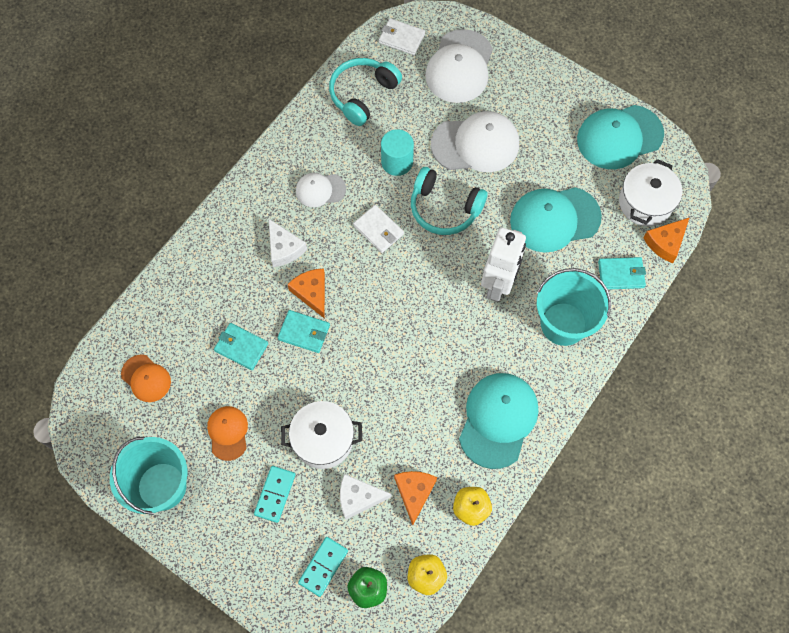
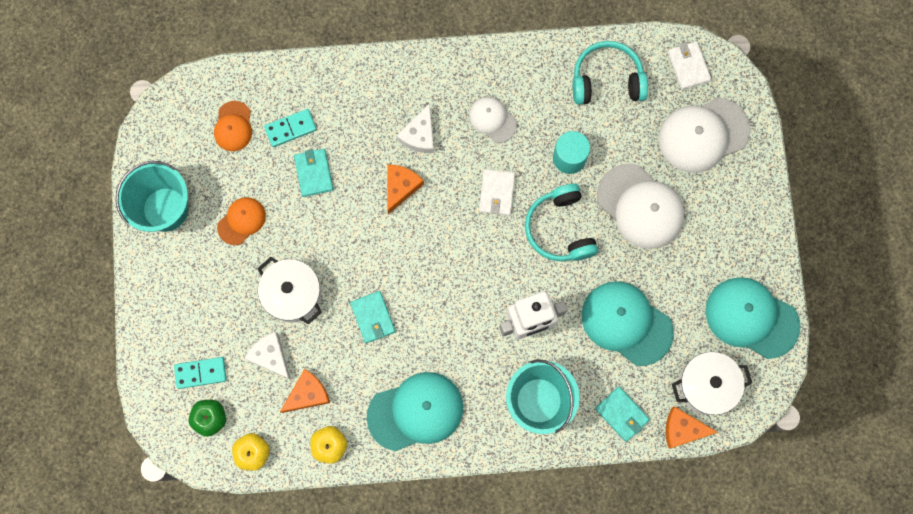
camera: 50 degrees right, 10 degrees up
(275, 494) = (224, 294): turquoise domino -> turquoise domino (290, 129)
(304, 332) = (364, 209): turquoise wallet -> turquoise wallet (373, 317)

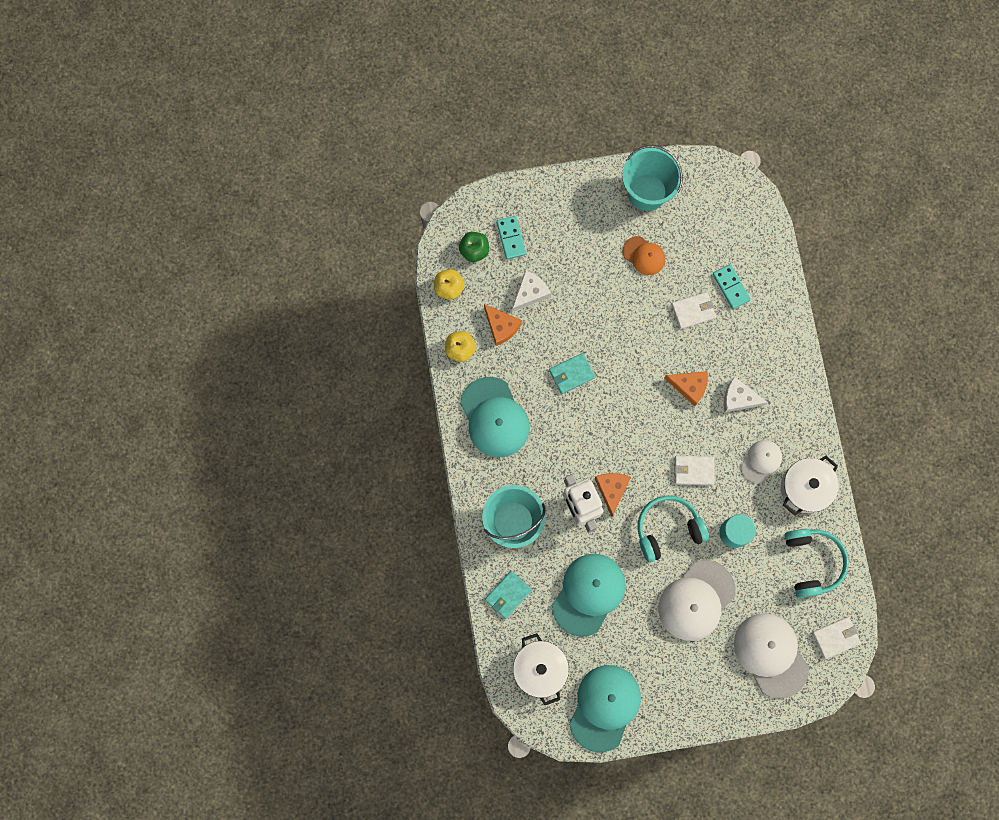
camera: 85 degrees right, 0 degrees up
(233, 126) = (727, 239): orange cap -> none
(293, 294) = (585, 305): white pot -> white pot (805, 488)
(314, 173) = (693, 311): turquoise wallet -> white wallet
(683, 429) = (499, 649): orange cheese -> orange cheese (611, 489)

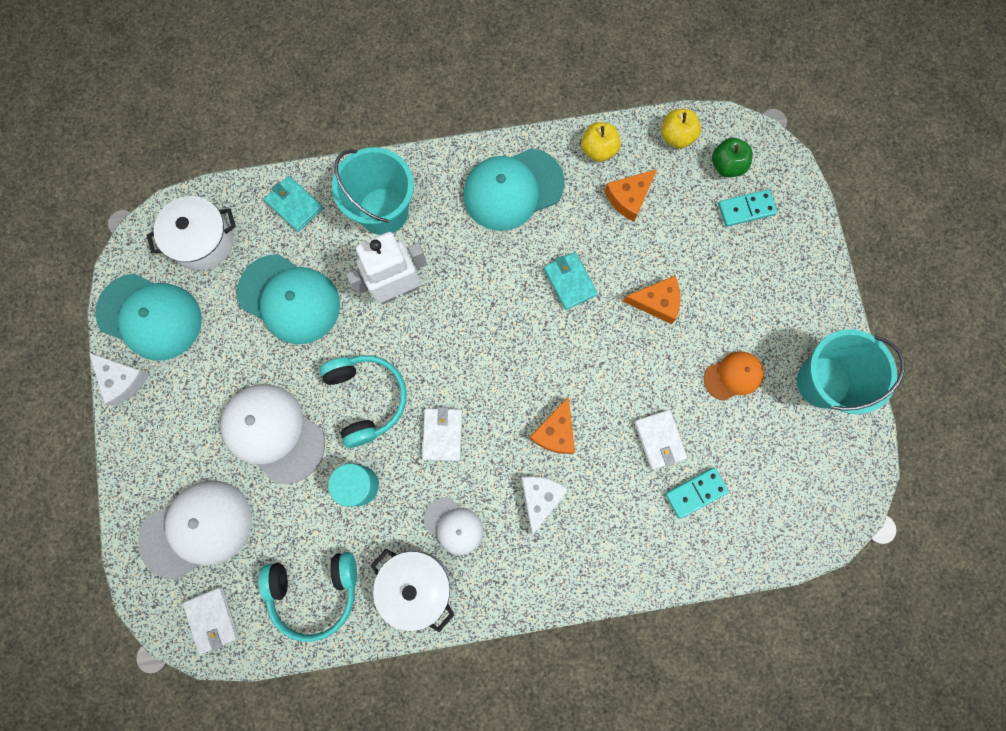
camera: 90 degrees right, 0 degrees up
(530, 293) = (674, 232): white cheese -> white cheese (122, 380)
(611, 489) = (420, 329): orange cheese -> orange cheese (656, 302)
(644, 256) = (733, 376): orange cap -> orange cap turned 150 degrees counterclockwise

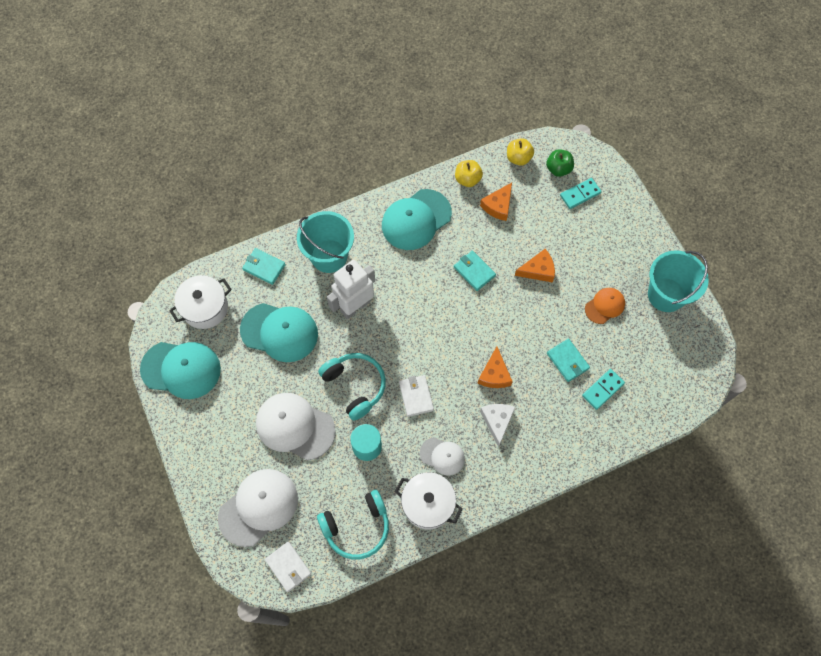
camera: 15 degrees left, 10 degrees down
(122, 380) = (173, 418): white cheese -> none
(659, 440) = (567, 361): white wallet -> turquoise wallet

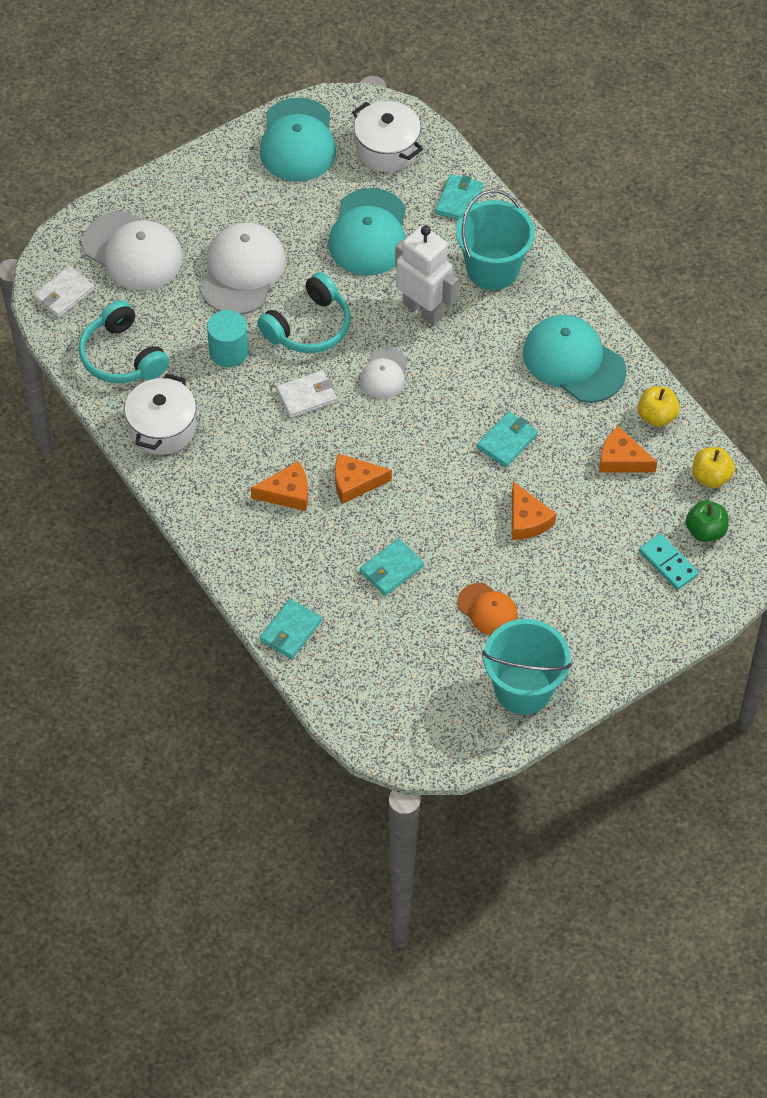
camera: 80 degrees right, 10 degrees down
(442, 456) = (229, 436): white cap -> white cap (384, 374)
(497, 421) = (287, 493): white cheese -> orange cheese
(603, 389) = (356, 616): turquoise domino -> none
(611, 435) = (290, 631): none -> turquoise wallet

